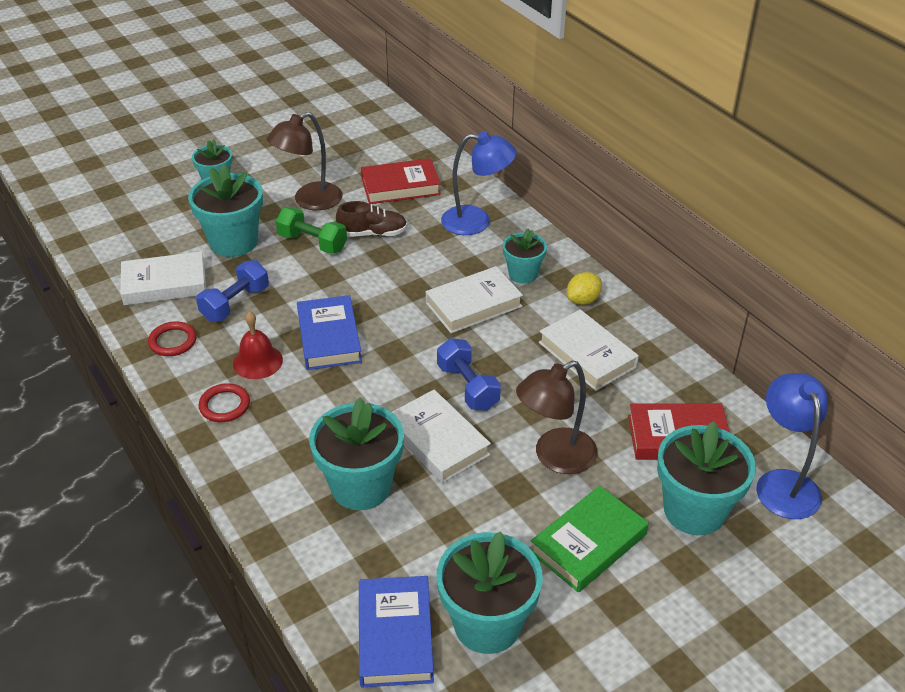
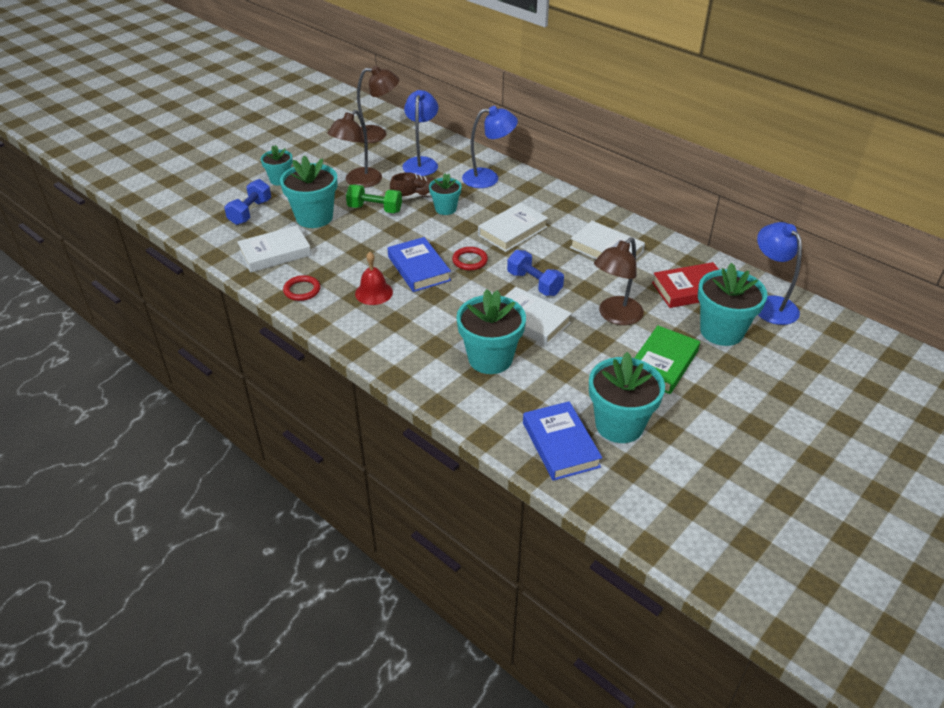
camera: 15 degrees left, 0 degrees up
(225, 405) = (364, 325): red ring -> red ring (470, 261)
(235, 303) = (337, 258): blue dumbbell -> blue dumbbell (250, 212)
(363, 138) = (377, 135): none -> brown lamp
(400, 186) = (421, 163): red book -> blue lamp
(523, 274) = (537, 206): turquoise flower pot -> turquoise flower pot (445, 209)
(583, 300) = (587, 216): yellow lemon -> none

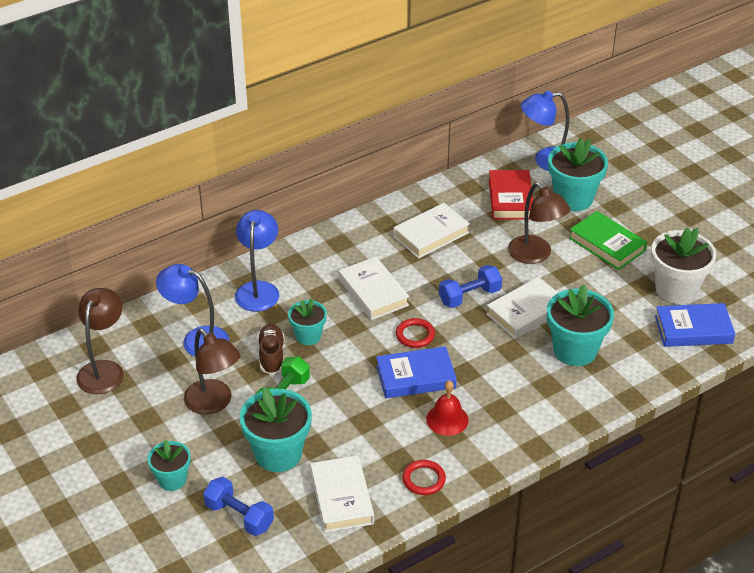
camera: 75 degrees left, 0 degrees up
(619, 425) = (676, 289): turquoise flower pot -> white flower pot

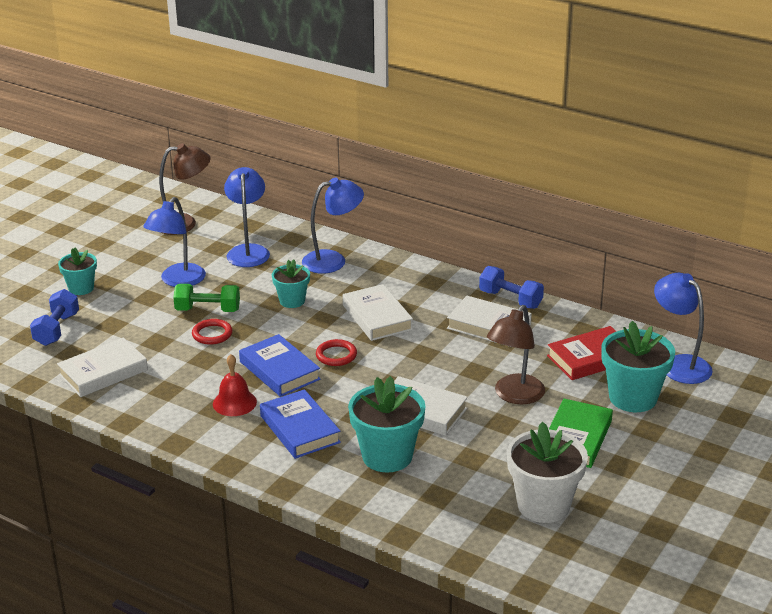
camera: 65 degrees right, 10 degrees down
(214, 403) = (178, 281): brown lamp -> blue lamp
(271, 356) = (254, 290): brown shoe -> none
(278, 454) = (137, 327): turquoise flower pot -> none
(373, 292) = (377, 317): white book -> white book turned 60 degrees counterclockwise
(424, 479) = (149, 410): red ring -> red ring (212, 334)
(469, 296) = (416, 372): blue dumbbell -> blue dumbbell (510, 299)
(693, 329) = (485, 532): blue book -> blue book (299, 429)

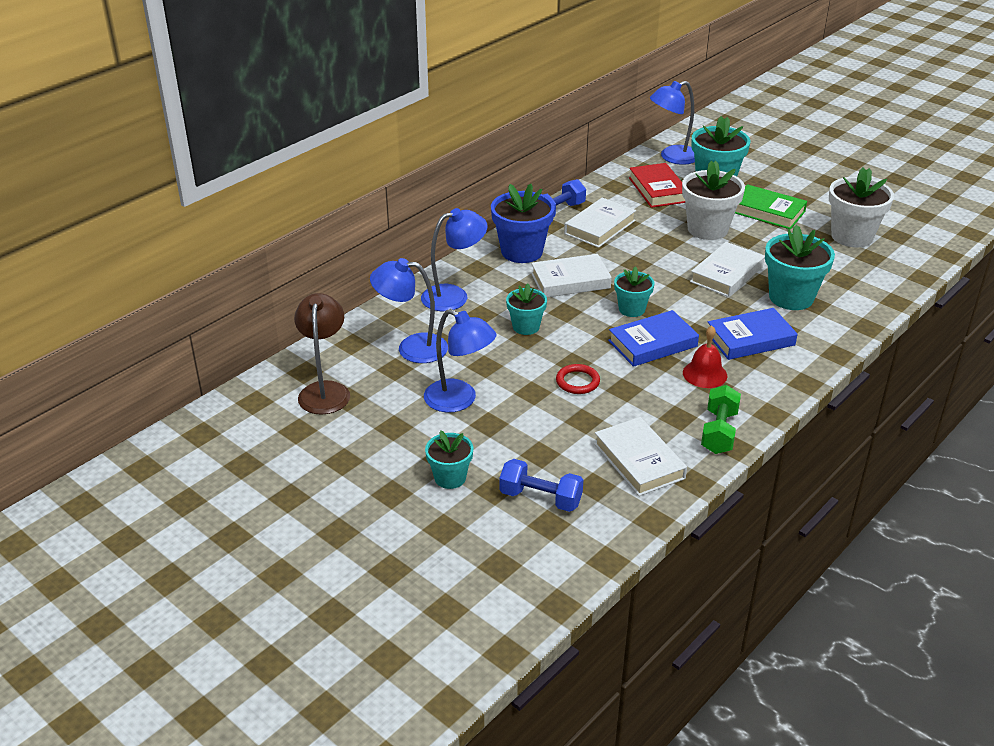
camera: 80 degrees left, 5 degrees up
(208, 310) = (528, 382): green dumbbell -> green dumbbell (719, 432)
(333, 260) = (454, 296): blue lamp -> blue lamp turned 75 degrees clockwise
(336, 355) = (631, 309): red ring -> turquoise flower pot
(422, 286) = (522, 252): none -> blue flower pot
(514, 396) = (707, 229): brown lamp -> white flower pot

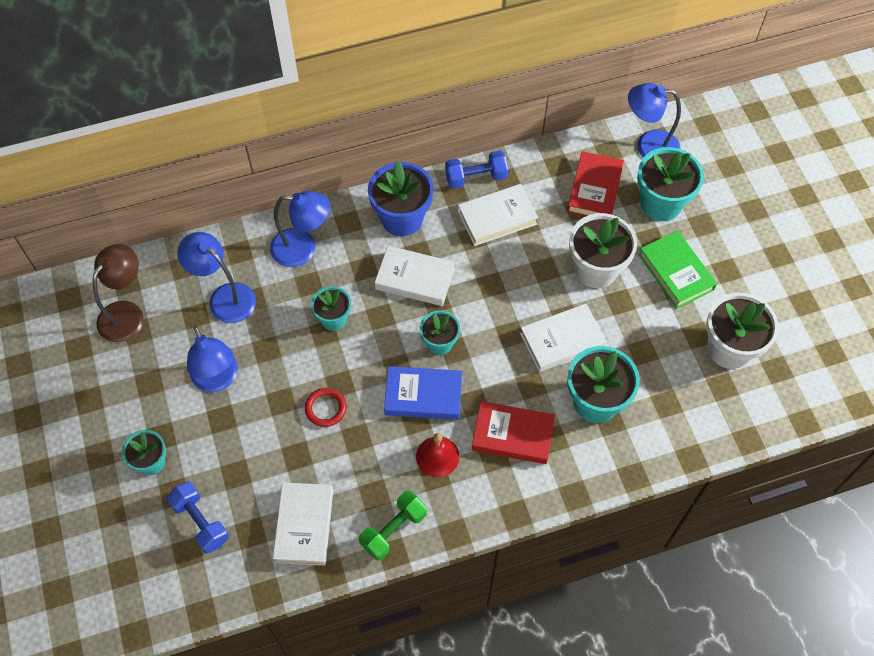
camera: 30 degrees right, 25 degrees up
(750, 339) = (512, 435): blue book -> red book

